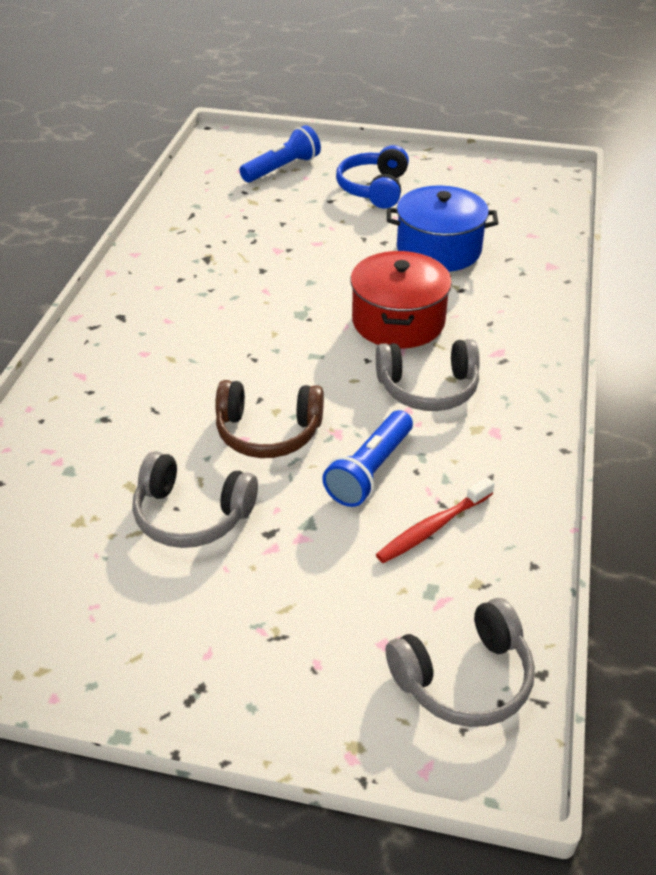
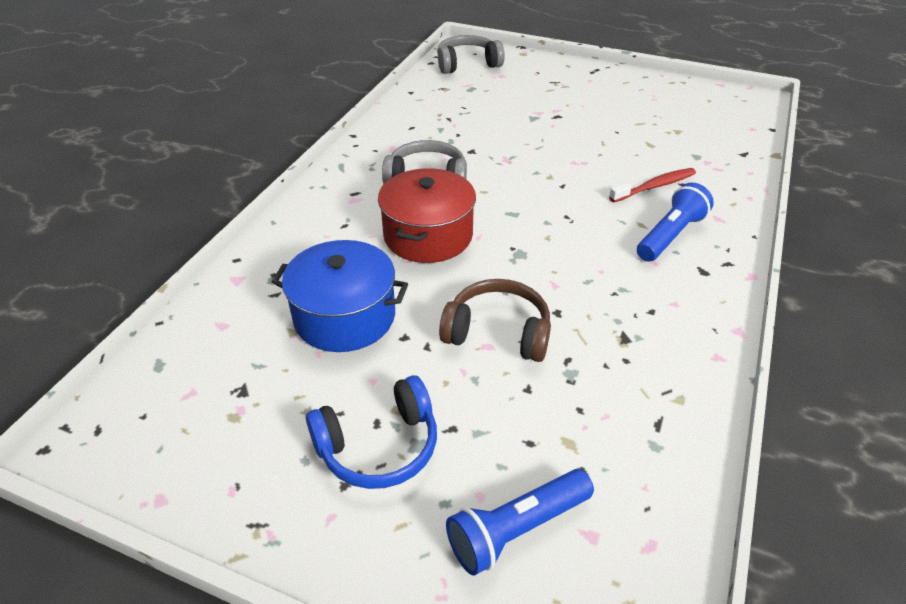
camera: 170 degrees left, 0 degrees up
(192, 515) = (606, 127): grey headphones -> none
(268, 432) = (556, 163): brown headphones -> brown headphones (498, 332)
(370, 471) = (488, 137): blue flashlight -> blue flashlight (670, 235)
(374, 189) = (379, 446): blue headphones -> blue headphones turned 45 degrees clockwise
(433, 527) = (459, 109): red toothbrush -> red toothbrush (654, 186)

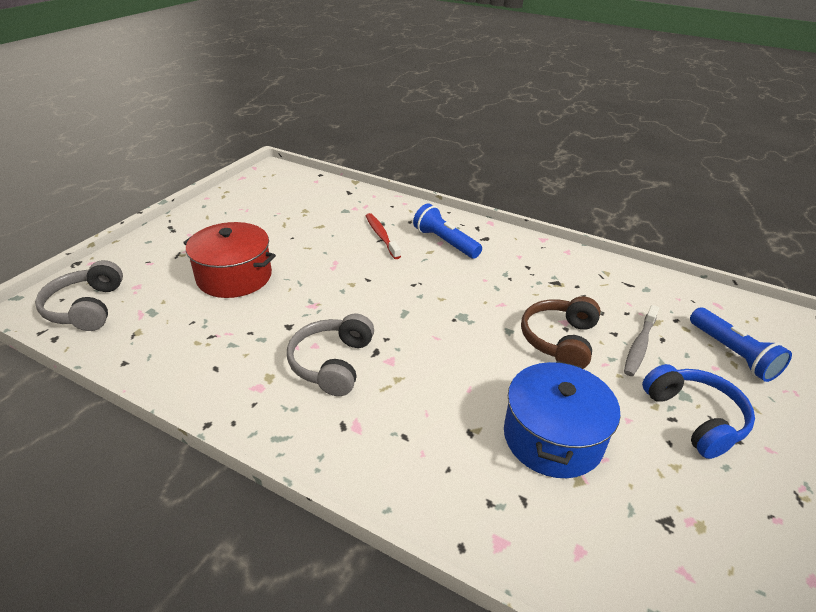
camera: 85 degrees left, 5 degrees down
(428, 235) = (431, 370): red pot -> red pot (234, 276)
(507, 412) = (639, 345): none -> grey toothbrush

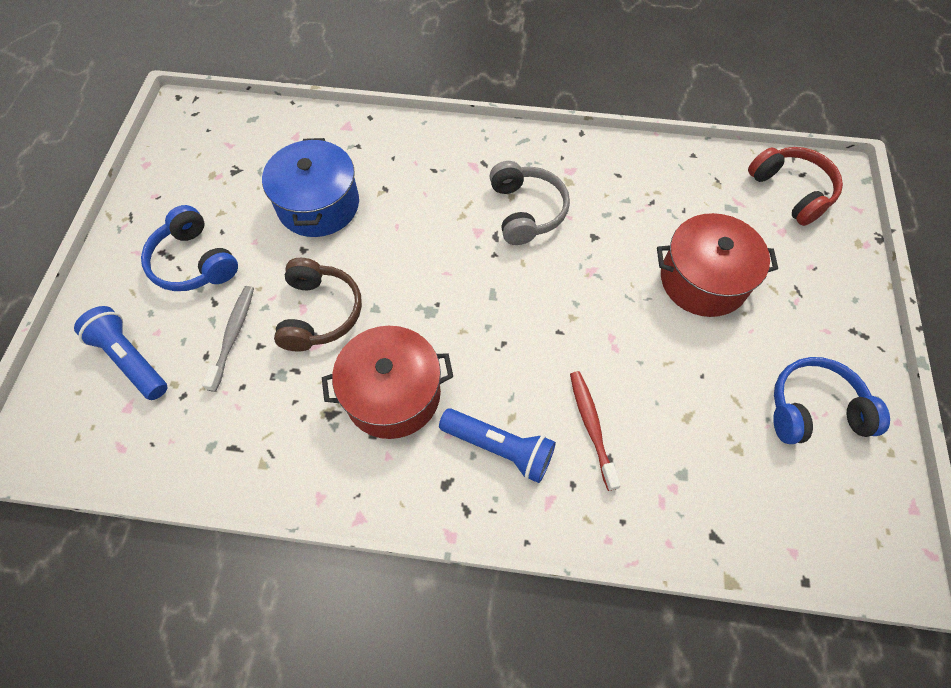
camera: 160 degrees right, 25 degrees up
(86, 308) = (791, 191): grey headphones -> red headphones
(244, 211) = (814, 409): none -> blue headphones
(381, 236) = (591, 427): red toothbrush -> red toothbrush turned 150 degrees counterclockwise
(508, 280) = (392, 394): none -> red pot

